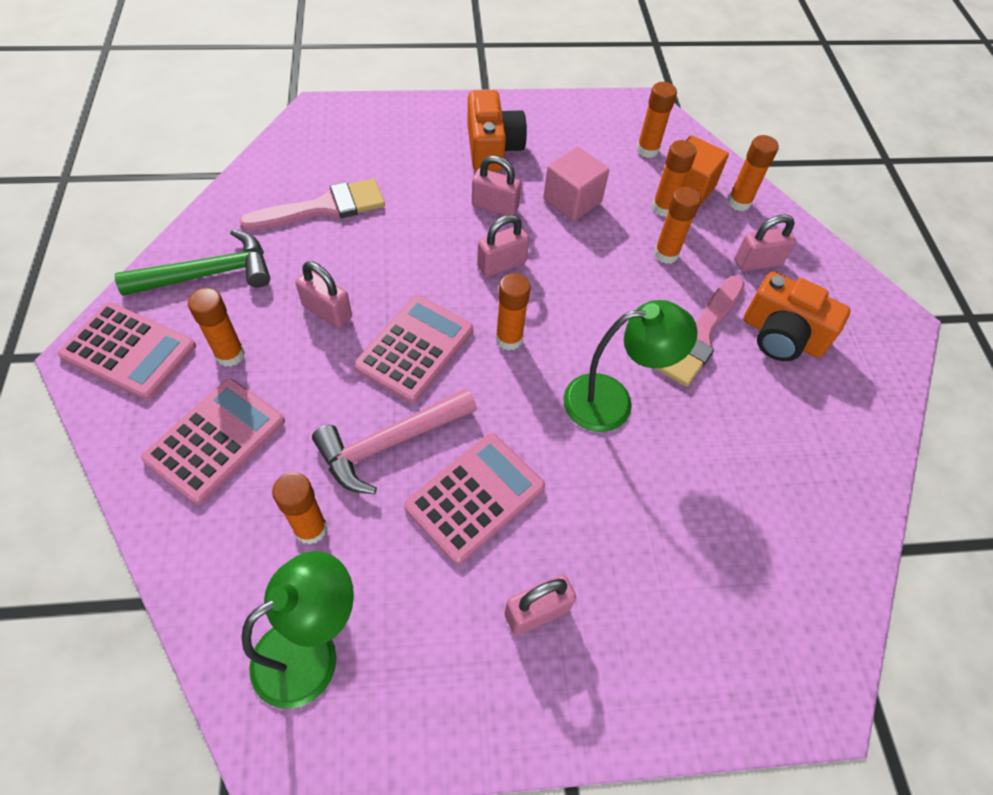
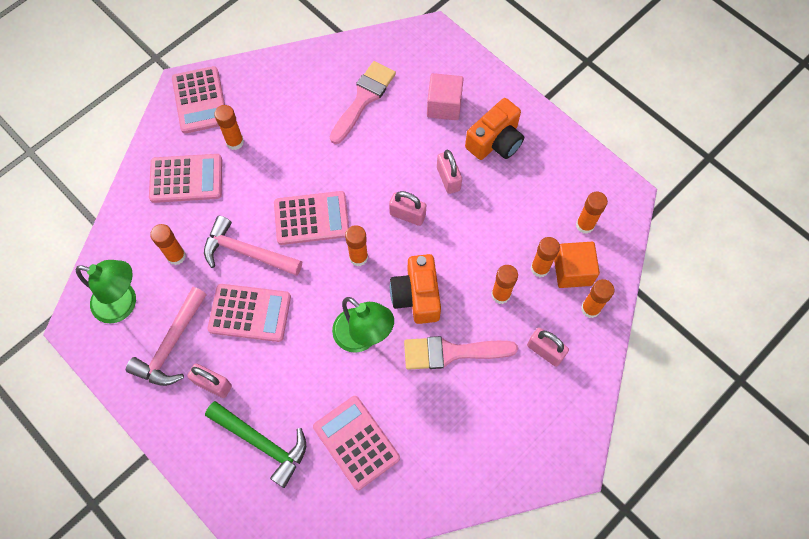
camera: 55 degrees right, 10 degrees up
(208, 274) = (271, 89): green hammer -> green hammer (262, 443)
(324, 208) = (363, 99): pink brush -> pink brush turned 90 degrees counterclockwise
(327, 312) = (297, 160): pink padlock -> none
(433, 626) = (171, 344): none -> pink hammer
(572, 201) = (494, 214): pink cube -> pink cube (444, 106)
(742, 498) = (356, 442): none -> pink calculator
(781, 336) = (494, 399): orange camera -> orange camera (417, 296)

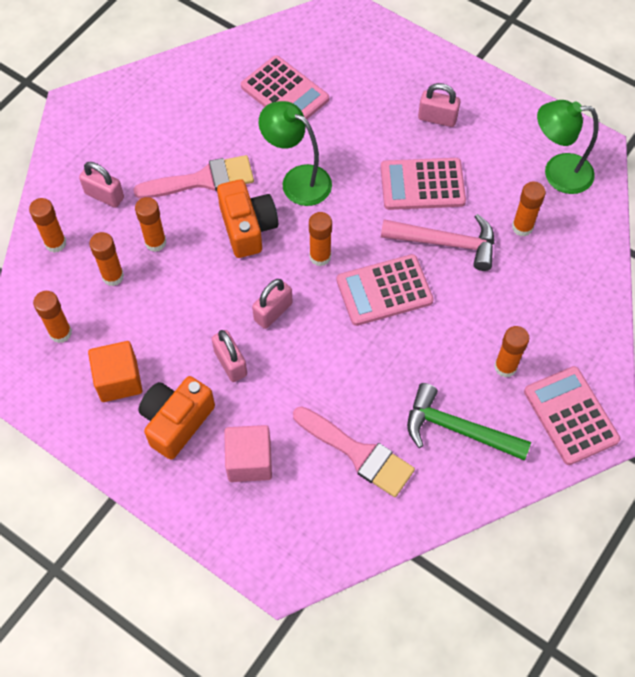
camera: 170 degrees right, 5 degrees down
(171, 344) = (492, 145): pink hammer -> none
(186, 179) = (546, 313): pink calculator -> none
(262, 443) = (374, 80): green hammer -> green hammer (458, 429)
(363, 99) = (358, 453): pink brush -> pink brush turned 75 degrees counterclockwise
(407, 215) = (273, 312): pink padlock -> pink padlock turned 60 degrees counterclockwise
(572, 271) = (75, 279): orange cube -> orange cube (119, 380)

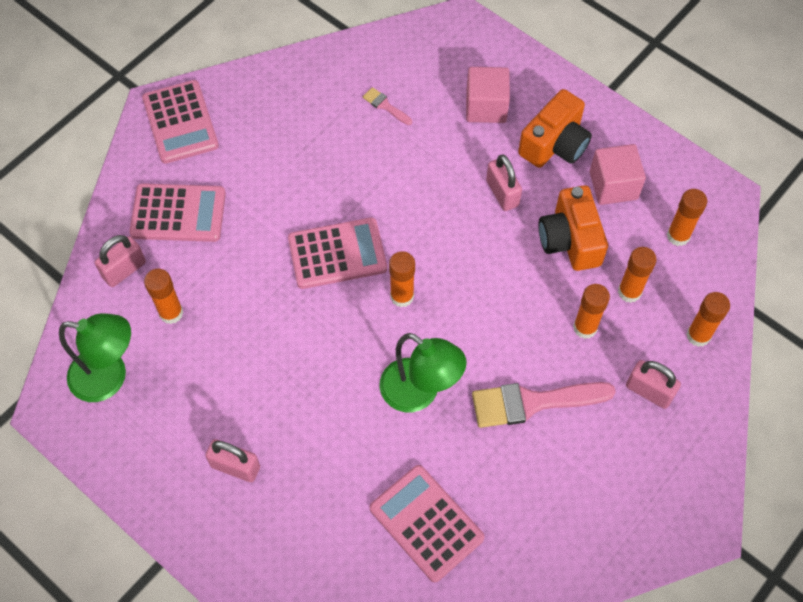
camera: 175 degrees left, 0 degrees up
(119, 380) = (613, 185): orange cube -> pink cube
(248, 227) = (480, 337): orange camera -> orange camera (570, 240)
(273, 312) = (457, 240): pink padlock -> pink padlock (124, 270)
(358, 453) = (385, 106): pink brush -> pink brush, size x0.46
(422, 184) = (272, 375): pink calculator -> pink calculator (178, 213)
(446, 243) = (261, 301): pink hammer -> none
(458, 429) = (289, 118): green hammer -> none
(505, 367) = (230, 169): orange glue stick -> none

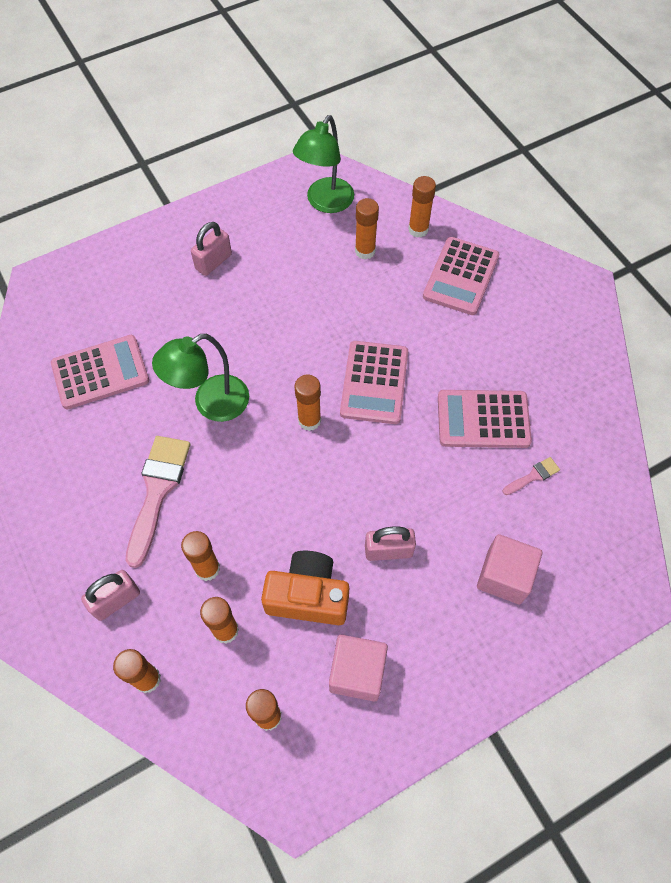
camera: 110 degrees right, 0 degrees up
(124, 270) = (418, 229): pink padlock -> orange glue stick
(180, 122) = (561, 299): pink calculator -> pink calculator (483, 419)
(554, 144) = (432, 630): orange camera -> none

